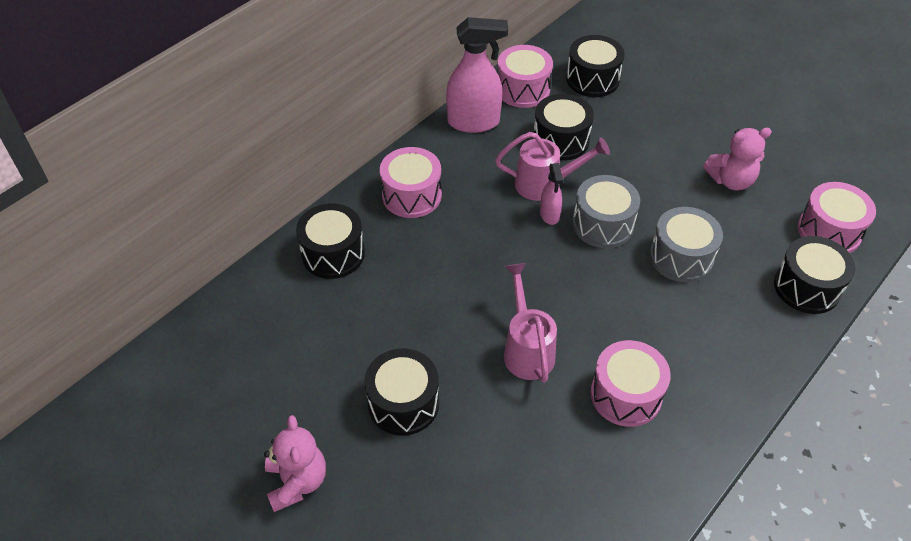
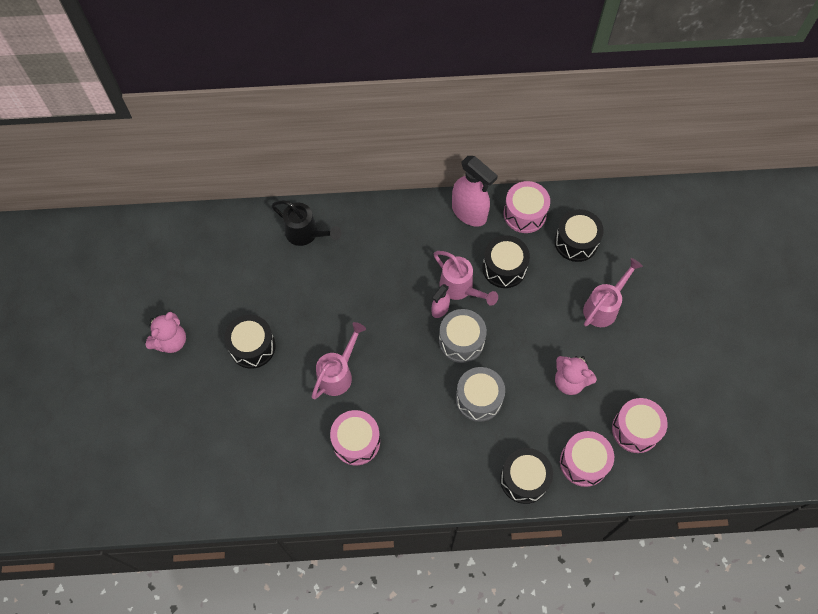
camera: 45 degrees right, 15 degrees up
(333, 254) = (306, 234): black drum -> black watering can
(411, 195) = (382, 232): pink drum -> pink drum (635, 429)
(678, 107) = (604, 307): none -> pink watering can

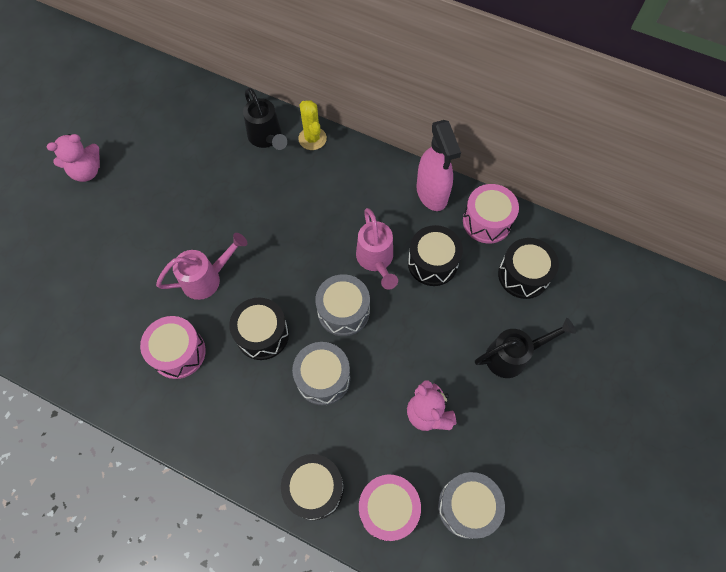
camera: 30 degrees right, 0 degrees up
(252, 346) = (150, 213): black drum -> black drum (262, 334)
(344, 215) = (312, 138): none -> yellow cactus
(440, 309) = (343, 270): pink spray bottle -> none
(604, 307) = (512, 356): pink watering can -> black watering can
(635, 429) = (467, 506): pink drum -> grey drum

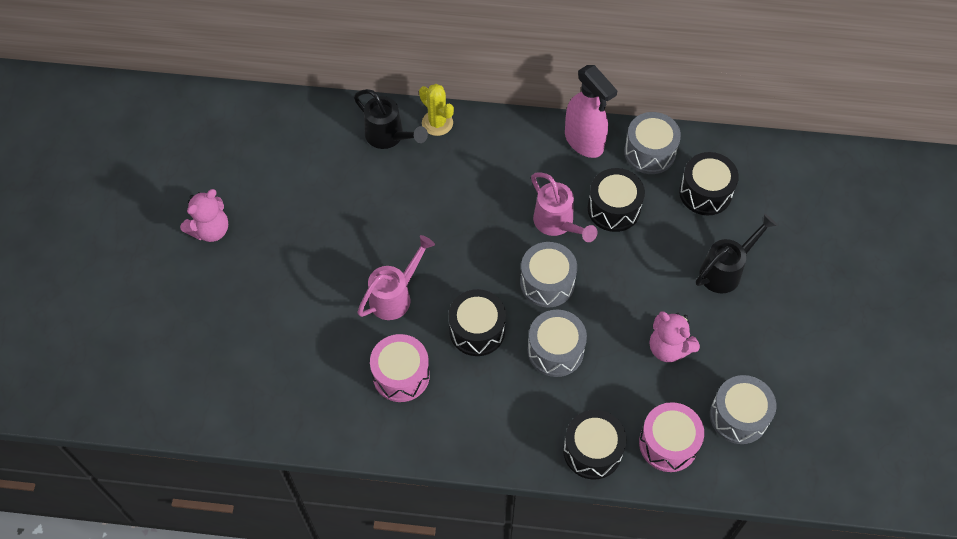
camera: 20 degrees left, 5 degrees down
(487, 221) = (649, 152): pink drum -> grey drum

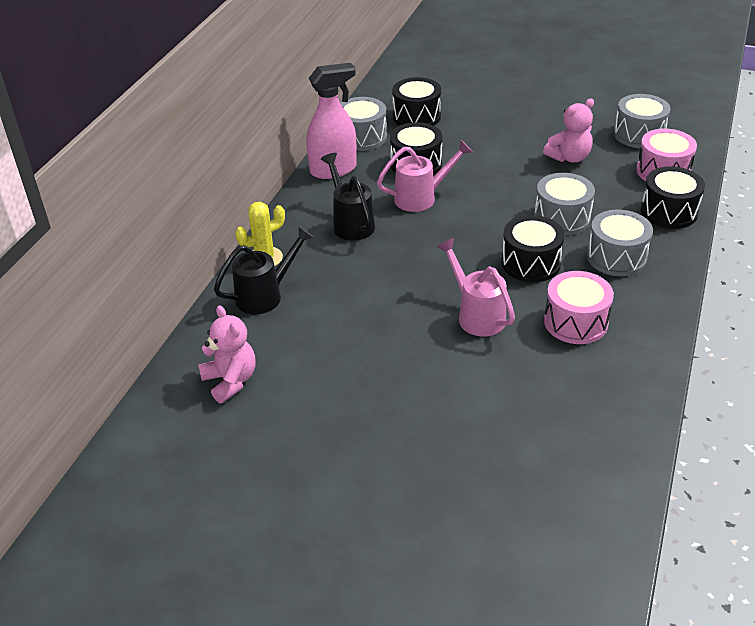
camera: 75 degrees left, 20 degrees down
(210, 230) = (335, 469): pink teddy bear -> pink teddy bear (230, 381)
(547, 282) = (486, 213): grey drum -> grey drum (616, 257)
(725, 270) = (498, 119): black watering can -> black watering can (351, 223)

